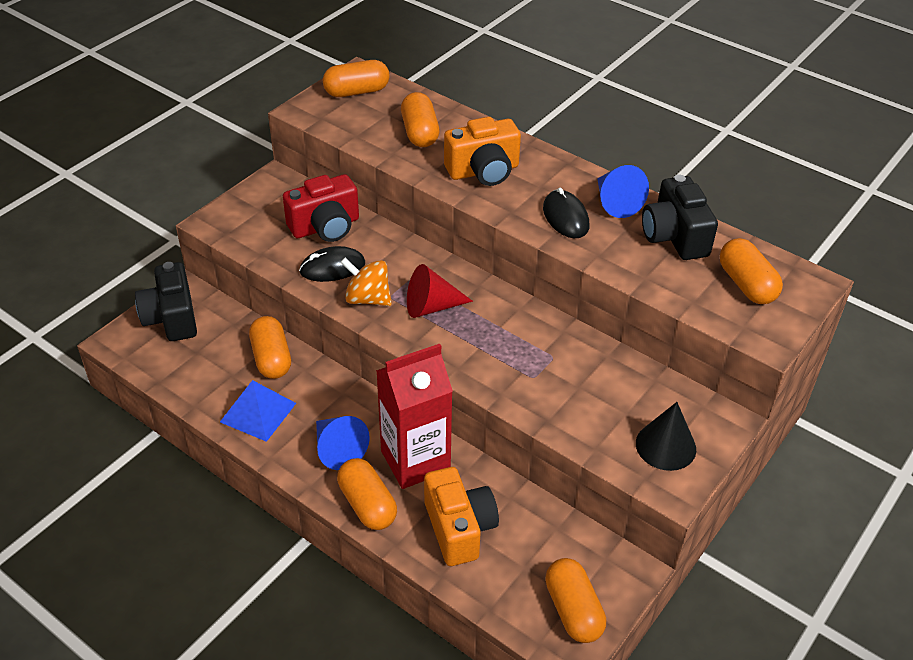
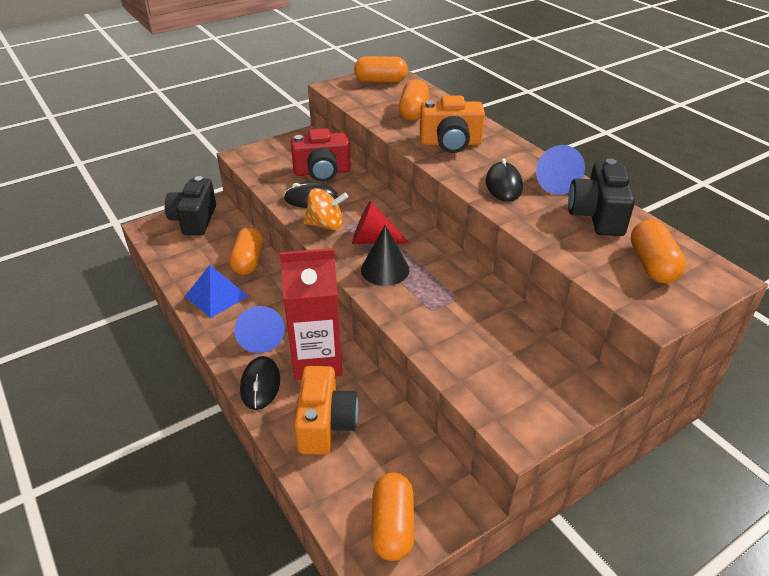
camera: 20 degrees right, 5 degrees down
(367, 298) = (325, 225): orange spinning top -> orange spinning top turned 135 degrees clockwise
(367, 505) = (260, 385): orange capsule -> black mouse
(665, 446) = (528, 394): black cone -> black cone (385, 269)

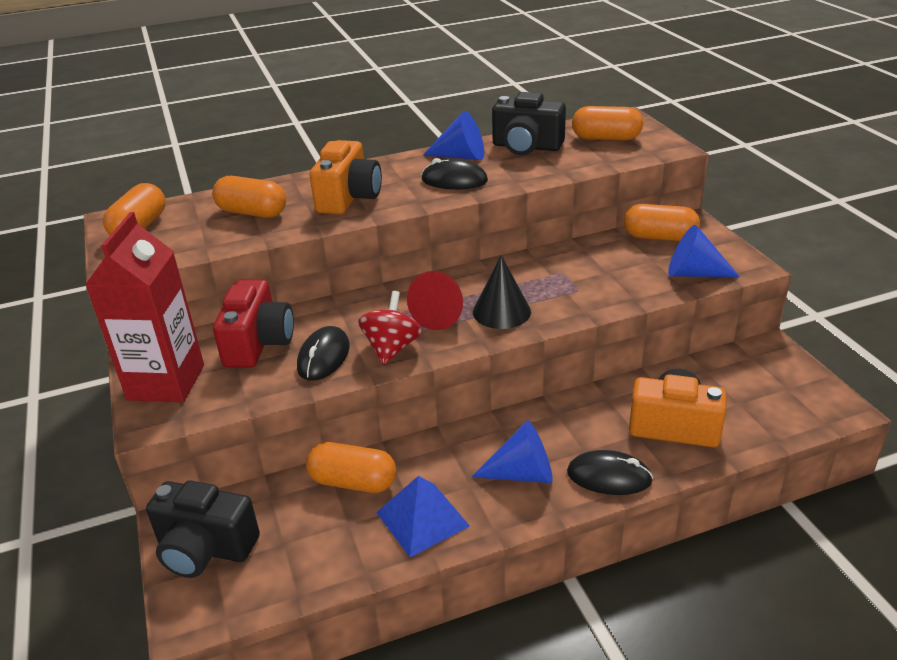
camera: 75 degrees left, 5 degrees down
(317, 361) = (575, 425): red carton -> red carton (166, 382)
(325, 225) = (392, 348): orange spinning top -> red spinning top
(392, 526) = (798, 392): orange capsule -> orange capsule (659, 237)
(487, 389) = (694, 273): none -> blue cone

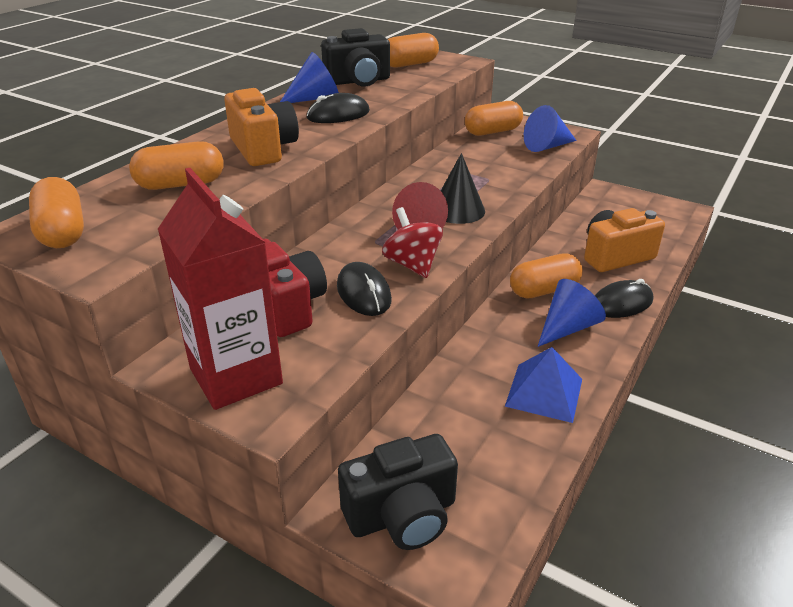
camera: 40 degrees left, 0 degrees up
(353, 482) = (456, 394): orange capsule -> orange capsule (544, 290)

